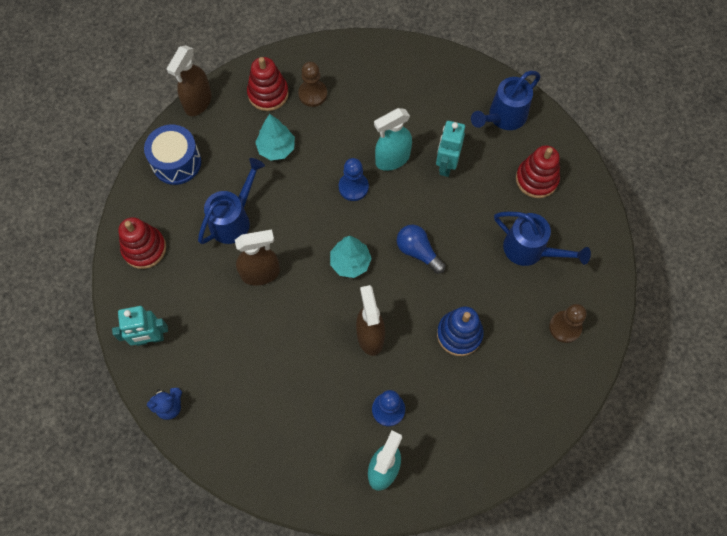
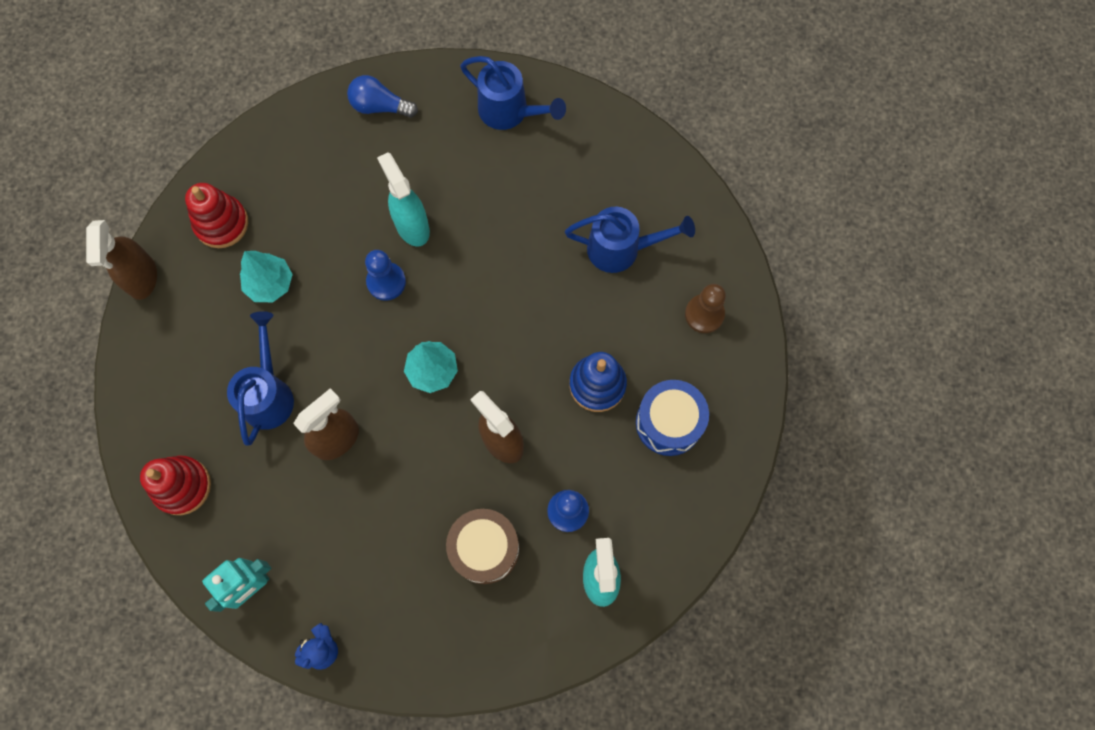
camera: 30 degrees left, 5 degrees up
(176, 162) = (159, 363): blue drum -> blue drum (669, 423)
(313, 94) = (275, 196): brown pawn -> none
(316, 402) = (484, 548): none -> brown drum
(392, 159) = (412, 226): turquoise spray bottle -> turquoise spray bottle turned 120 degrees clockwise
(418, 252) = (501, 317): blue light bulb -> blue light bulb (380, 106)
(446, 165) = (476, 201): turquoise robot -> none
(503, 117) = (509, 112): blue watering can -> blue watering can turned 75 degrees counterclockwise
(536, 179) = (585, 165): red stacking toy -> none

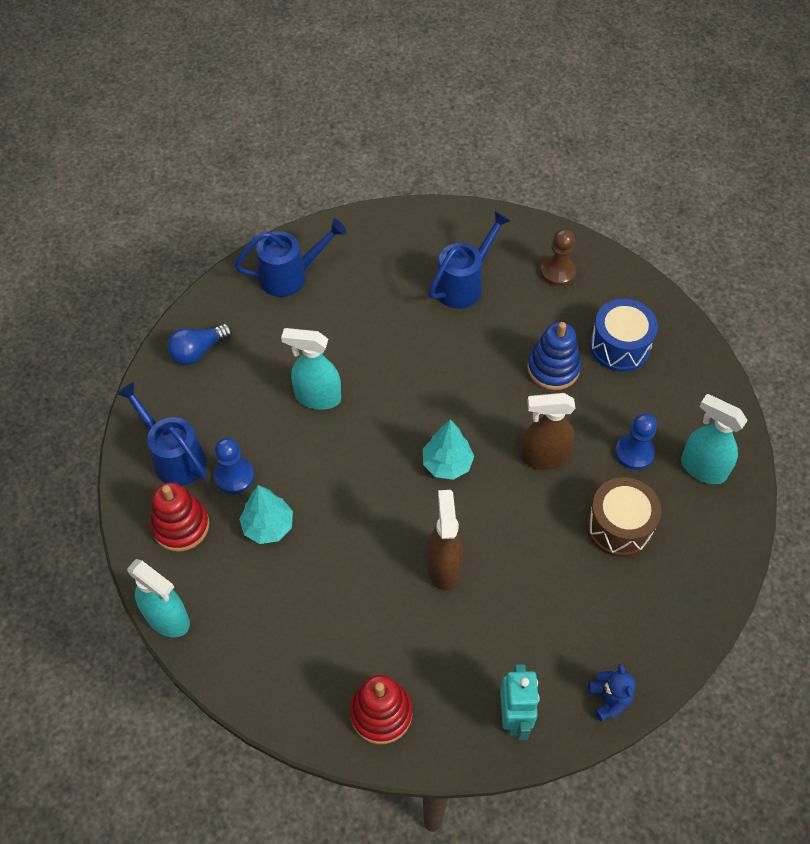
camera: 50 degrees left, 15 degrees down
(142, 278) = (168, 619): brown spray bottle -> turquoise spray bottle
(269, 394) = (361, 591): blue watering can -> blue watering can (174, 457)
(386, 282) = (346, 445): blue pawn -> blue pawn (234, 476)

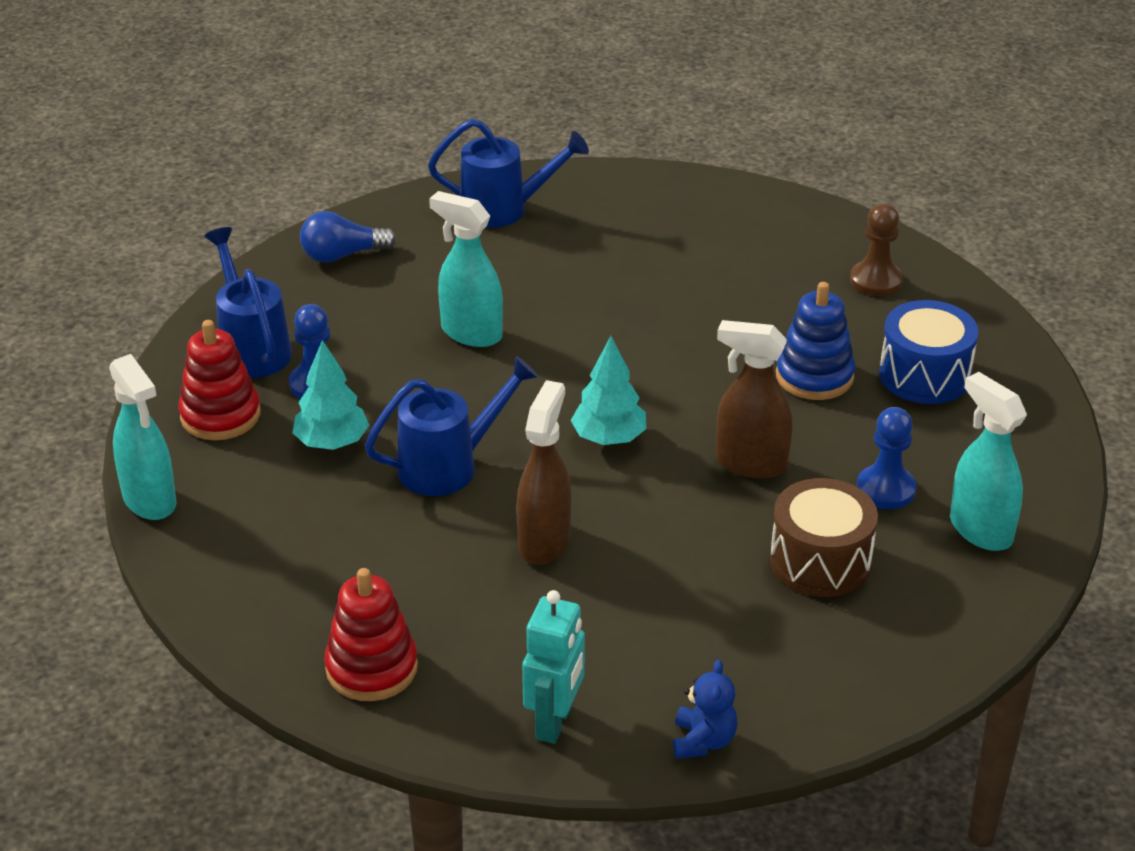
camera: 20 degrees right, 20 degrees down
(464, 284) = (734, 266): blue watering can -> blue watering can (448, 466)

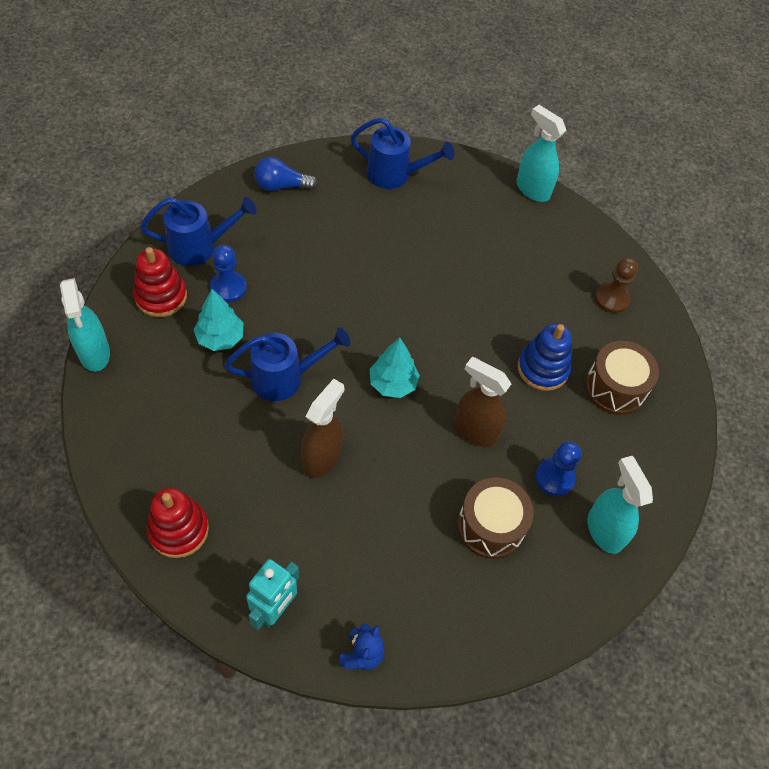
camera: 10 degrees right, 20 degrees up
(252, 348) = (199, 247): blue watering can -> blue watering can turned 90 degrees clockwise
(471, 333) = (338, 272): turquoise spray bottle -> turquoise spray bottle (532, 189)
(924, 375) = (615, 388): blue drum -> brown drum

